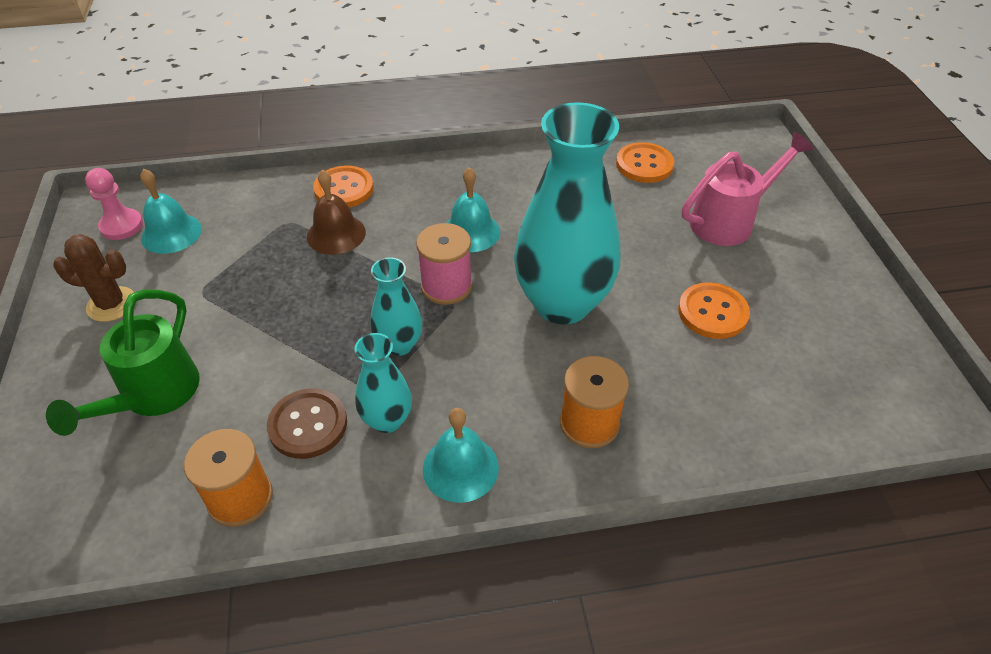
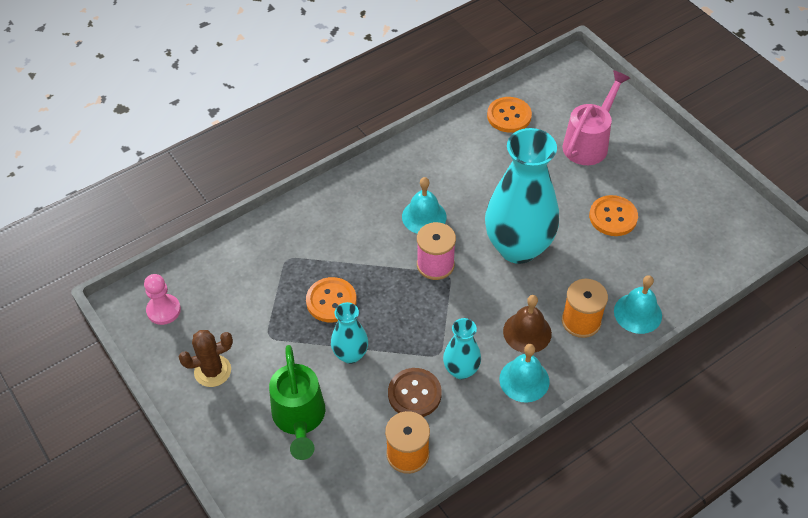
camera: 25 degrees left, 5 degrees up
(171, 233) = (207, 301): turquoise bell -> turquoise bell (637, 313)
(336, 234) = (330, 255): brown bell -> brown bell (527, 332)
(344, 189) = (308, 216): orange button -> orange button (331, 301)
(399, 344) = (433, 318): turquoise vase -> turquoise vase (350, 354)

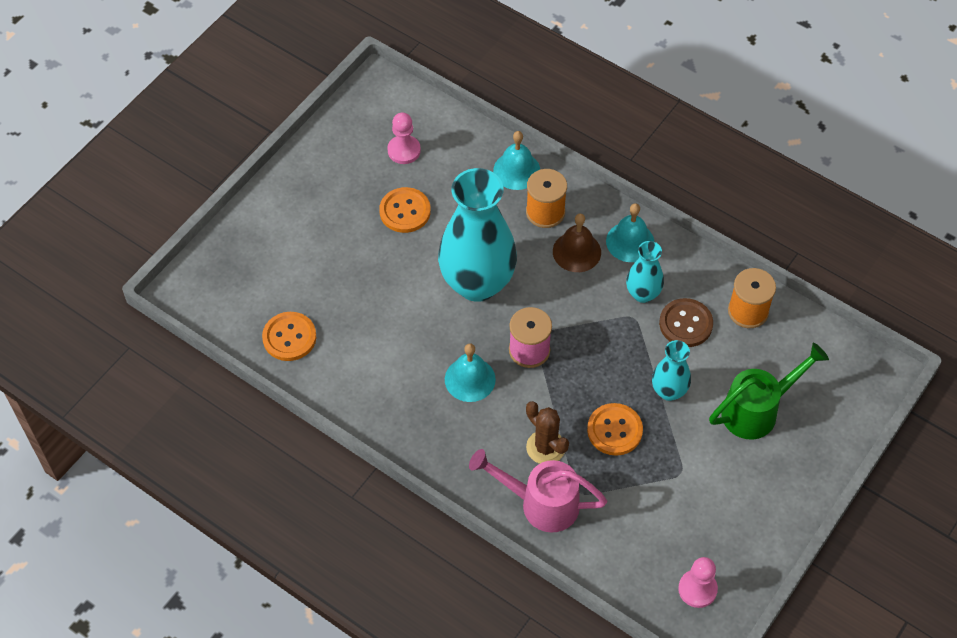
camera: 110 degrees left, 5 degrees up
(212, 371) = (744, 508): brown cactus -> brown cactus (545, 447)
(589, 143) = (306, 252): pink watering can -> pink watering can (541, 503)
(683, 233) = (404, 150): none -> pink pawn

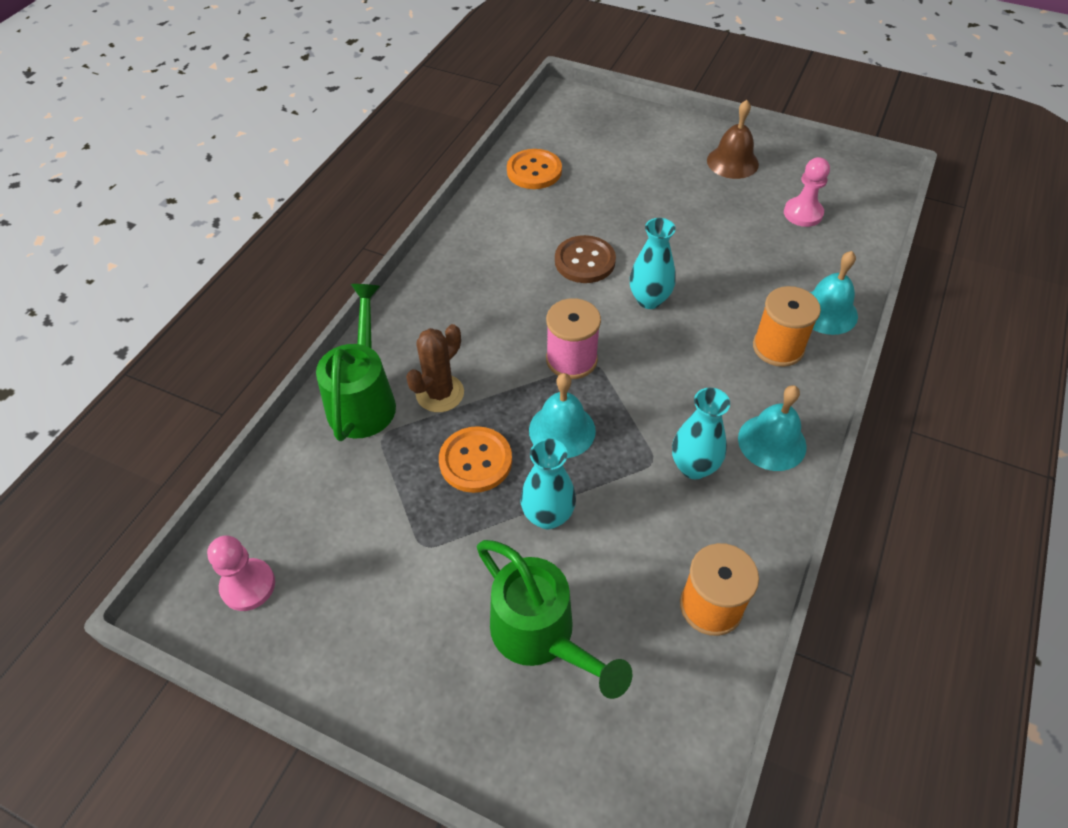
camera: 80 degrees right, 5 degrees down
(405, 211) = (721, 227): orange button -> none
(470, 379) = (518, 312): turquoise bell -> turquoise bell (562, 430)
(477, 283) = (649, 300): turquoise vase -> turquoise vase, size x0.48
(541, 503) = (363, 399): pink watering can -> green watering can
(576, 251) = (732, 386): brown bell -> brown bell (732, 162)
(685, 324) = (662, 524): brown button -> brown button (584, 261)

